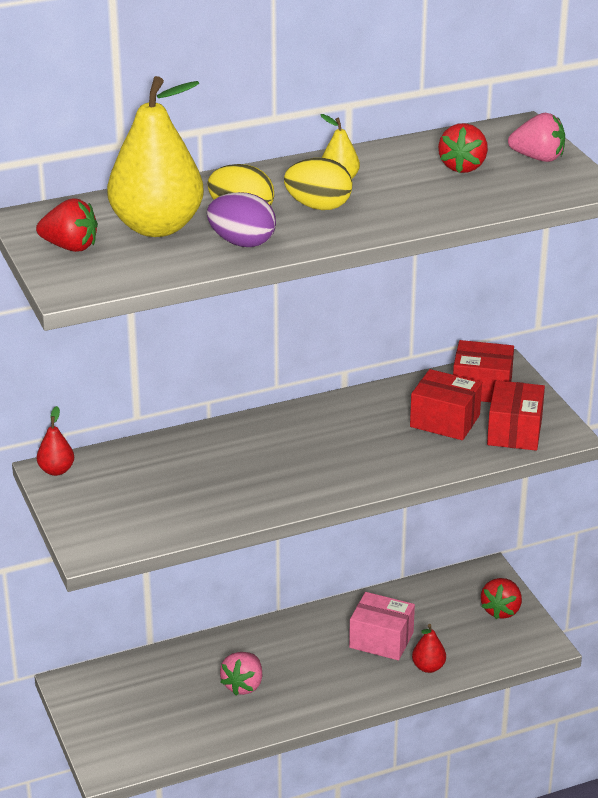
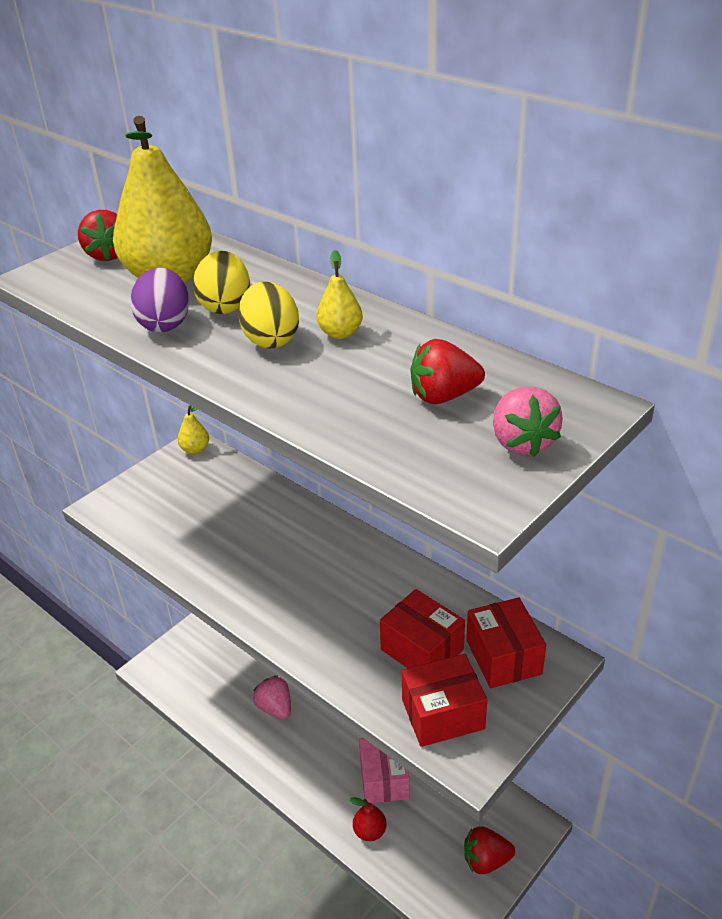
camera: 65 degrees right, 5 degrees up
(56, 470) = (195, 449): red pear -> yellow pear
(243, 685) = (275, 708): pink strawberry -> pink strawberry turned 60 degrees clockwise
(445, 421) = (422, 649): red box -> red box turned 45 degrees counterclockwise

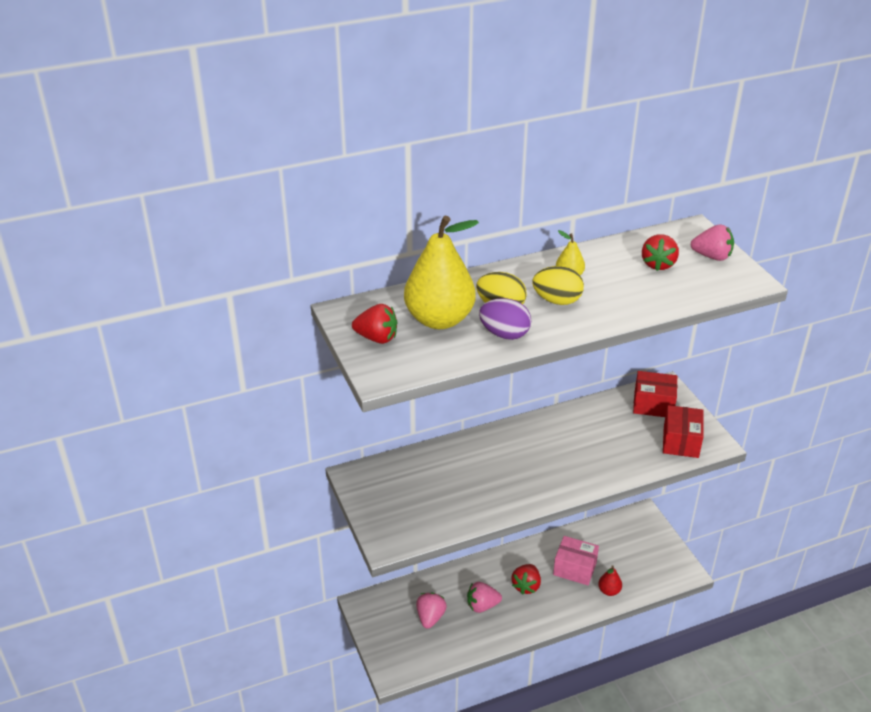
camera: 65 degrees left, 0 degrees up
(195, 449) = (357, 475): yellow pear -> none
(235, 669) = (430, 617): none -> pink strawberry
(422, 649) = (630, 432): red box -> none
(486, 860) = (655, 545): red strawberry -> red strawberry (526, 586)

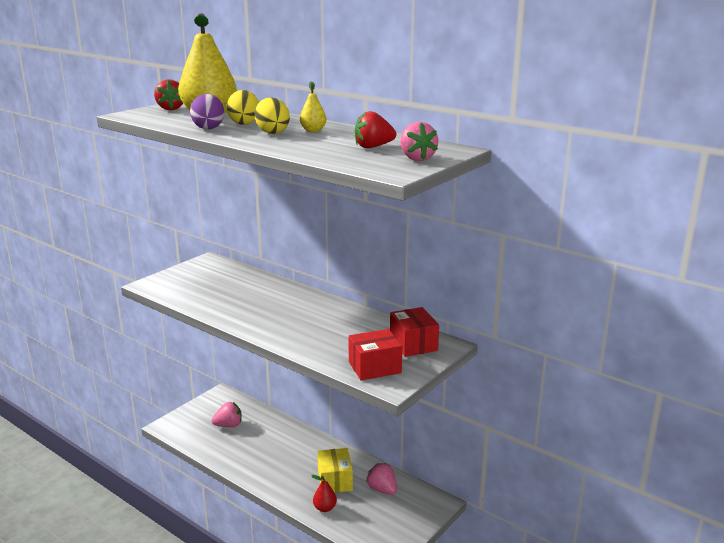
camera: 60 degrees right, 15 degrees down
(482, 606) = (257, 445): pink strawberry -> pink strawberry (382, 489)
(526, 586) = (294, 460): red strawberry -> none
(574, 568) = (335, 480): pink box -> yellow box

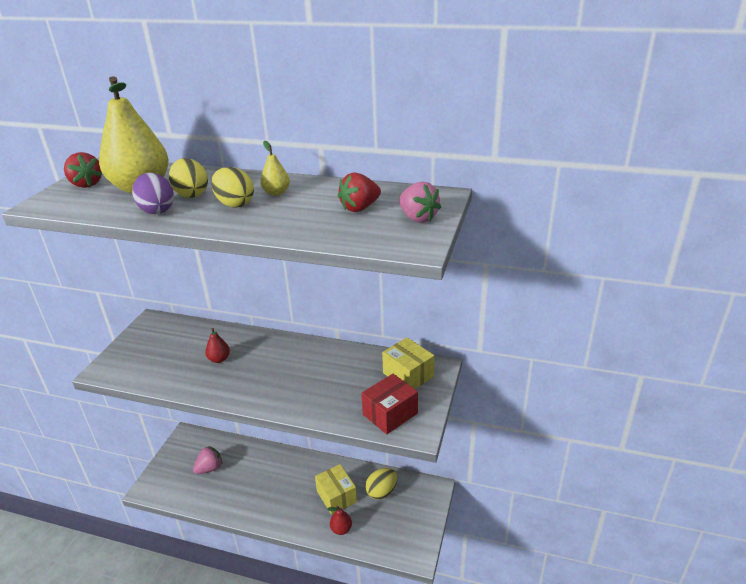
camera: 20 degrees left, 10 degrees up
(248, 297) = (219, 359): none -> red pear
(382, 489) = (381, 492): pink strawberry -> yellow egg
(413, 344) = (408, 375): red box -> yellow box

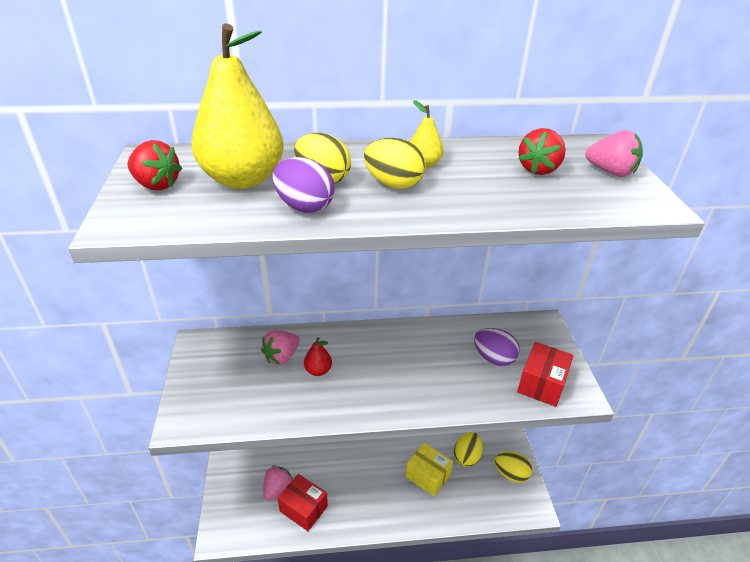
camera: 25 degrees left, 5 degrees up
(201, 343) = (282, 357): none -> pink strawberry
(220, 489) = (303, 508): none -> red box
(341, 529) = (452, 508): red pear -> none
(366, 384) = (493, 358): none -> purple egg
(408, 375) = (525, 338): yellow box -> none
(413, 519) = (510, 474): none -> yellow egg

